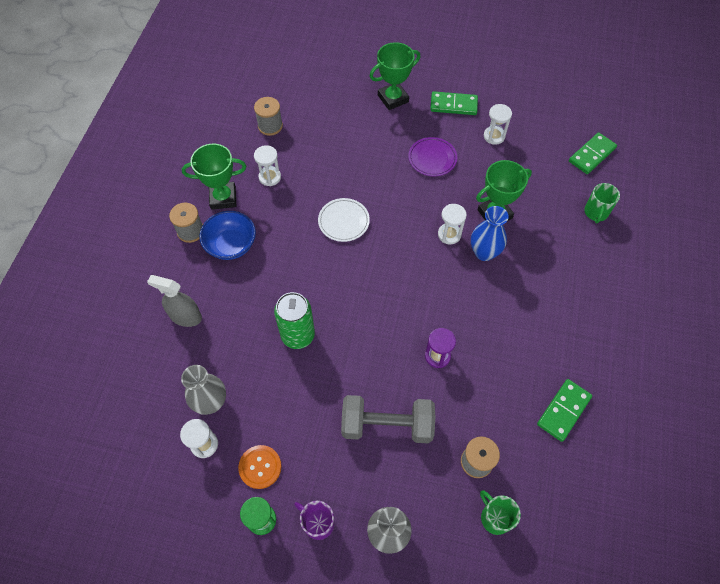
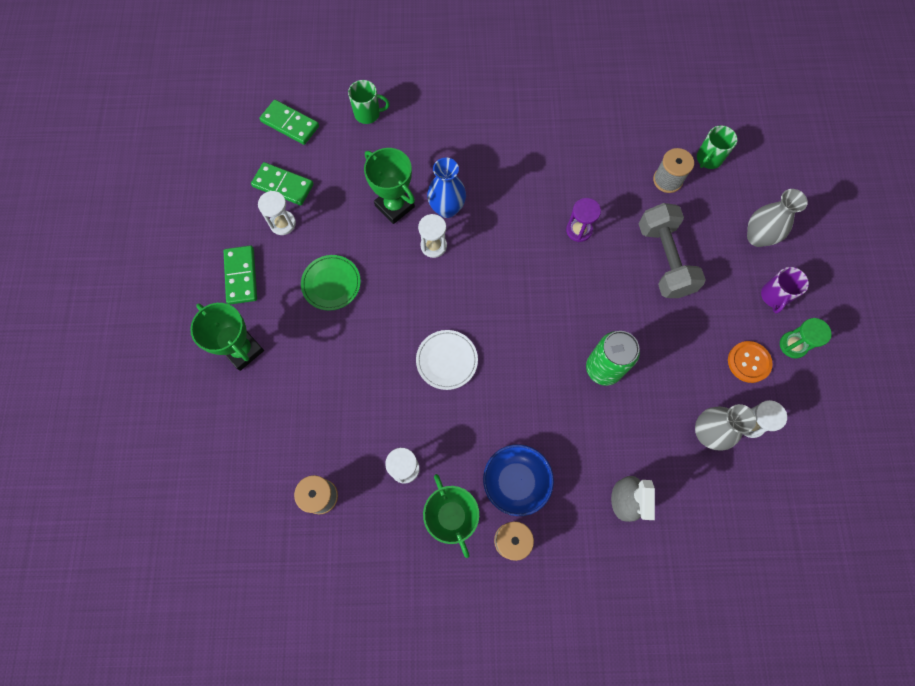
camera: 105 degrees left, 10 degrees up
(432, 158) = (331, 284): purple plate -> green plate
(563, 410) = (594, 120): green domino -> green domino (283, 185)

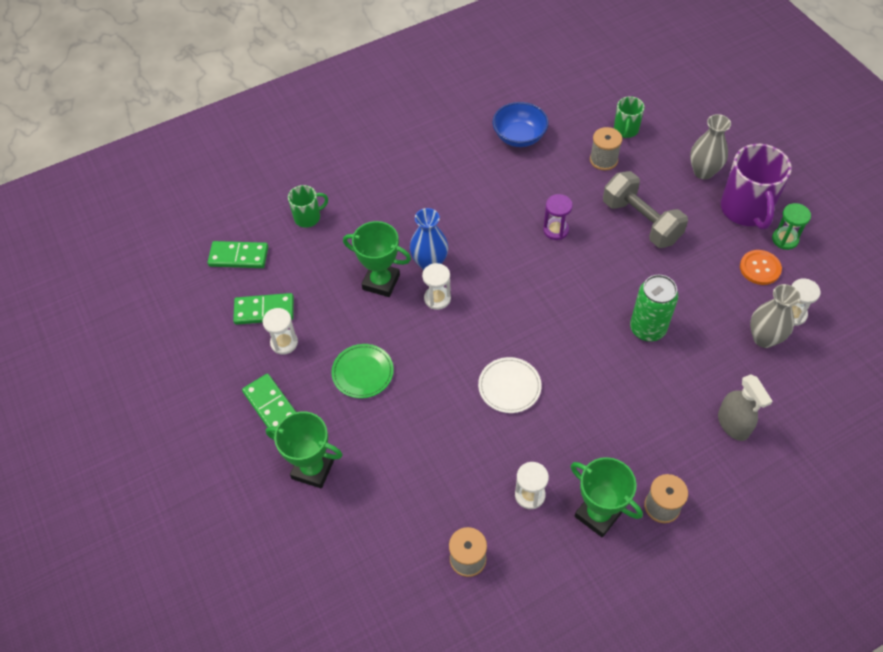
camera: 25 degrees left, 15 degrees down
(516, 482) = (634, 456): blue bowl -> blue bowl (519, 137)
(774, 296) = (746, 209): purple mug -> purple mug, size x1.89

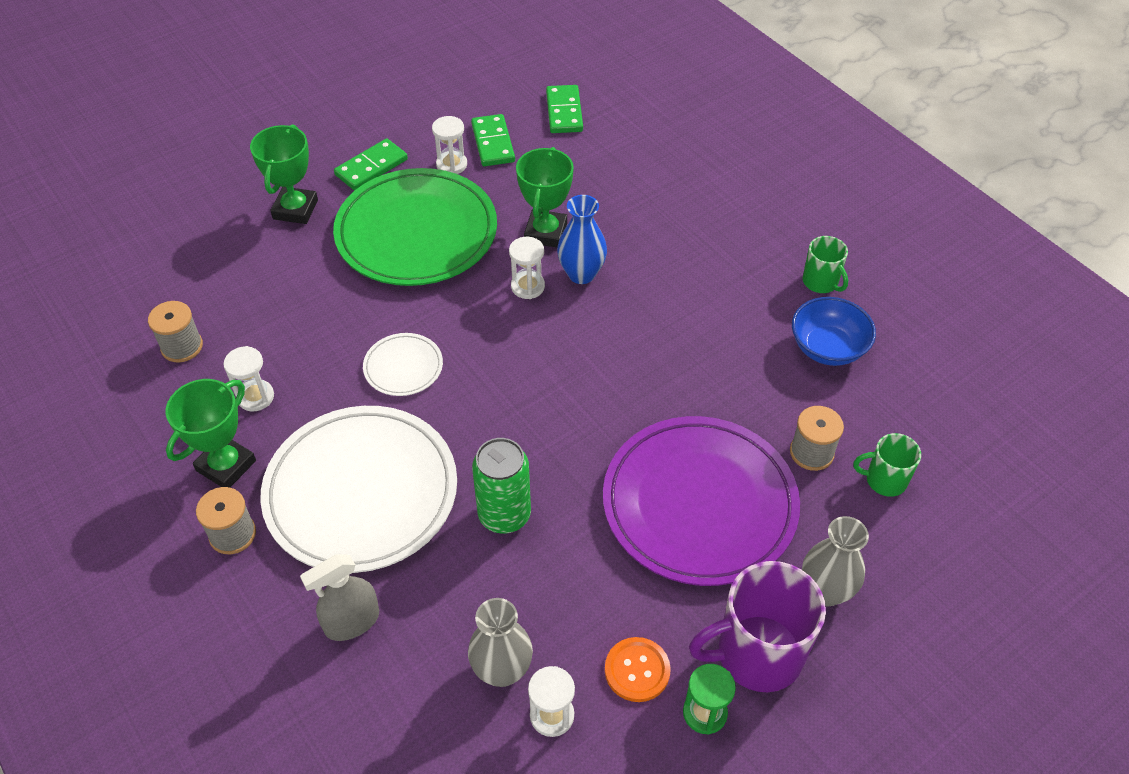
camera: 80 degrees right, 5 degrees down
(308, 217) = (632, 157): green mug -> green mug (821, 282)
(363, 372) = (416, 233): green plate -> green plate, size x2.24
(556, 230) = (661, 400): purple hourglass -> none
(626, 417) = (361, 492): none -> white plate
(641, 221) = (699, 504): grey dumbbell -> purple plate

